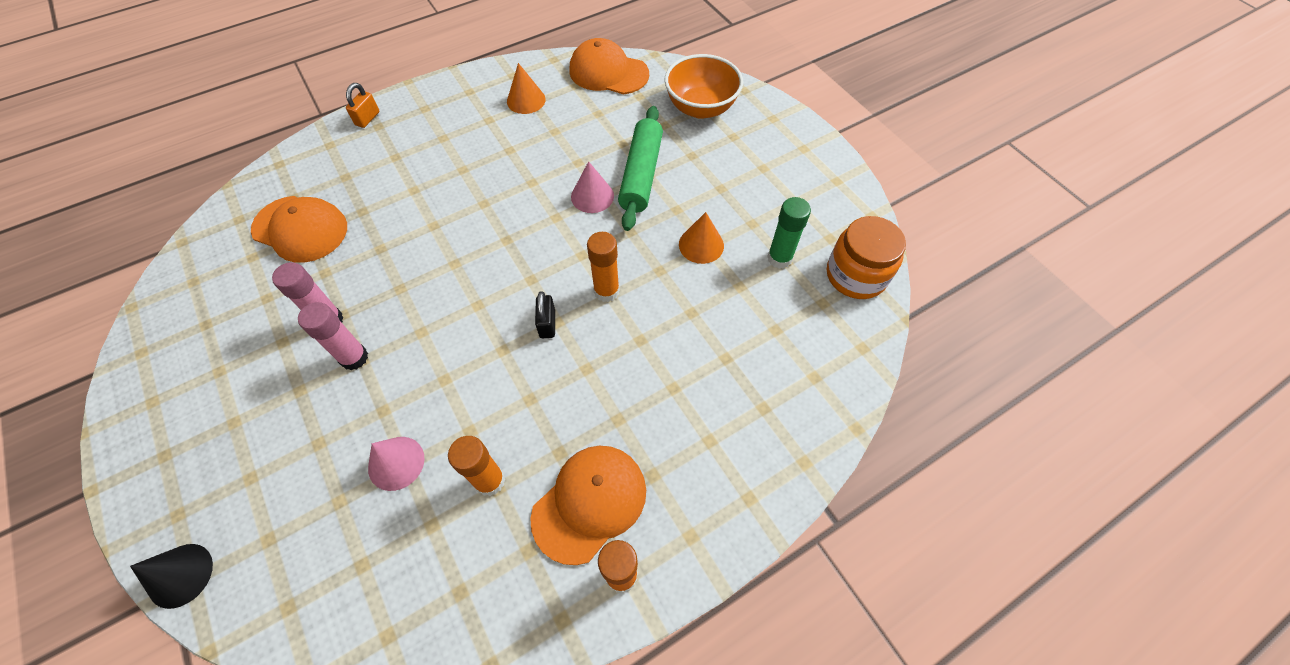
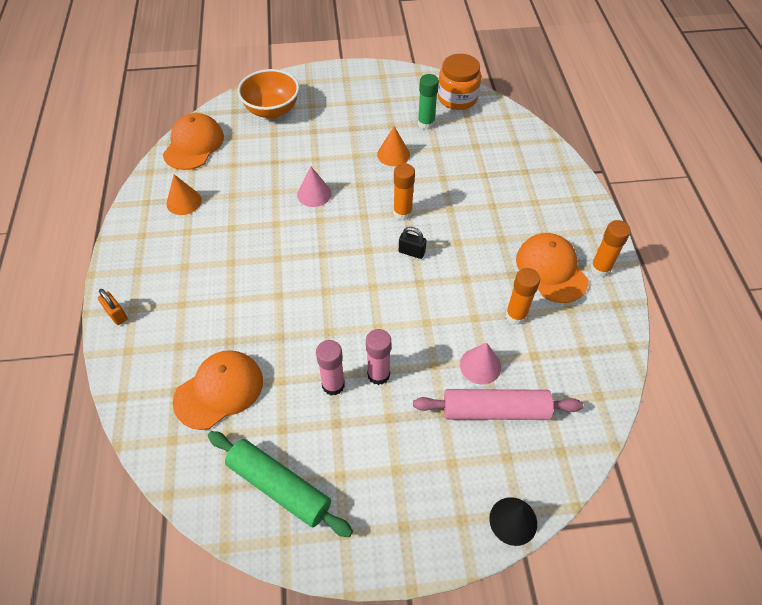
camera: 65 degrees left, 5 degrees down
(332, 503) = (495, 410): none -> pink rolling pin
(608, 72) = (193, 145): orange cap -> orange cap turned 150 degrees clockwise
(641, 175) = (312, 162): green rolling pin -> green rolling pin (279, 487)

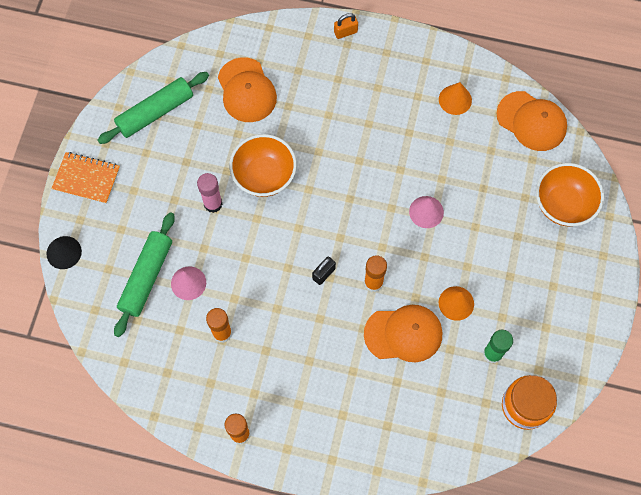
camera: 110 degrees right, 15 degrees up
(325, 336) = (264, 176): none -> orange bowl
(333, 385) = (218, 169): pink glue stick -> none
(403, 537) = (86, 178): none -> orange notebook
(495, 410) = (146, 277): pink rolling pin -> green rolling pin
(551, 269) = (257, 388): orange cap -> orange cap (403, 334)

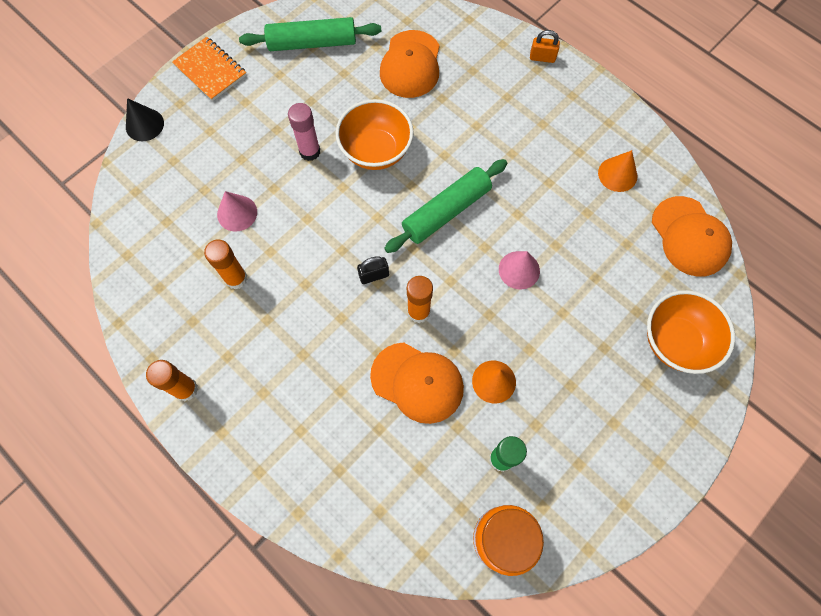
camera: 30 degrees right, 0 degrees up
(146, 277) = (202, 186): green rolling pin -> green rolling pin (446, 211)

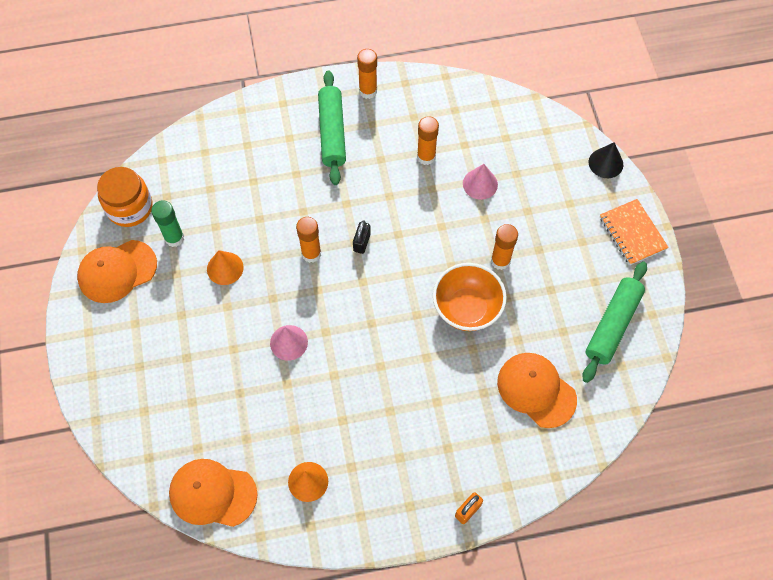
camera: 125 degrees right, 5 degrees down
(210, 70) = (632, 233): orange notebook -> orange notebook turned 75 degrees clockwise
(310, 151) = (500, 261): pink glue stick -> orange glue stick
(417, 382) = (263, 221): orange cap -> orange cap (117, 271)
(446, 211) = (375, 324): green rolling pin -> green rolling pin (332, 132)
(676, 341) = (148, 411): orange bowl -> none

